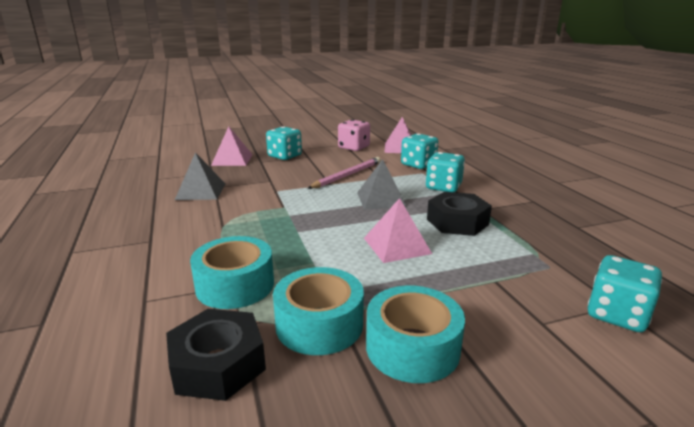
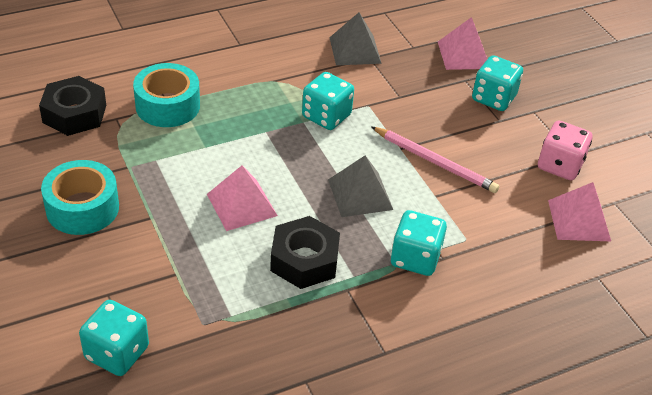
camera: 80 degrees right, 20 degrees up
(319, 324) = (113, 157): turquoise tape -> none
(418, 164) = (502, 237): turquoise dice -> turquoise dice (326, 116)

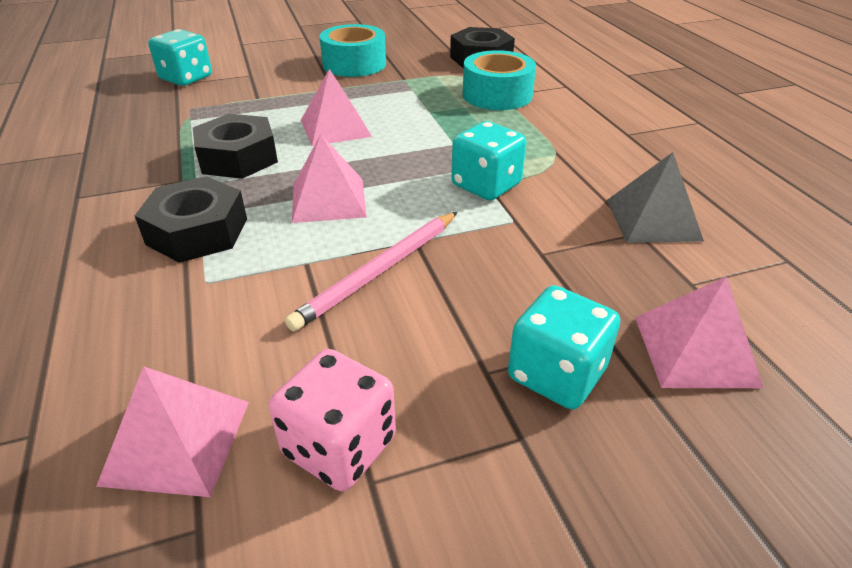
camera: 100 degrees right, 5 degrees down
(360, 194) = (328, 200): grey pyramid -> pink pyramid
(415, 258) = (197, 231): turquoise dice -> black nut

